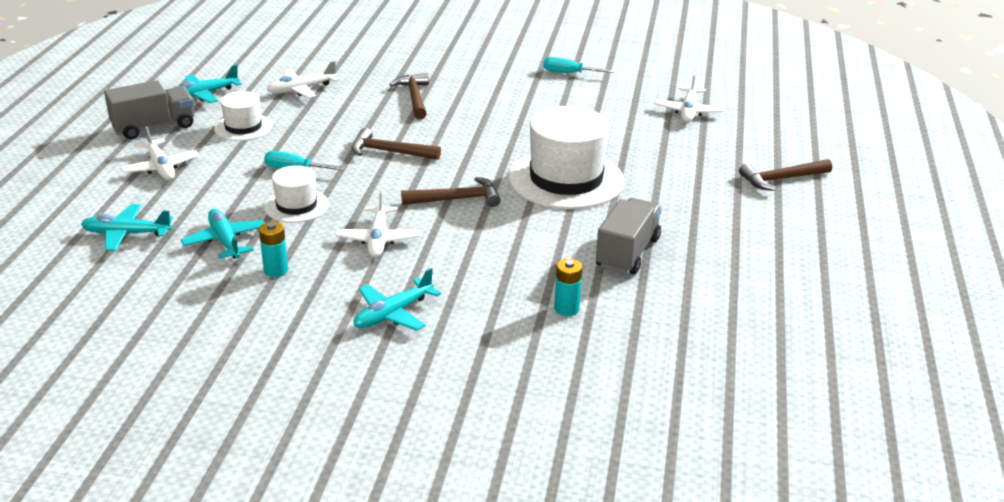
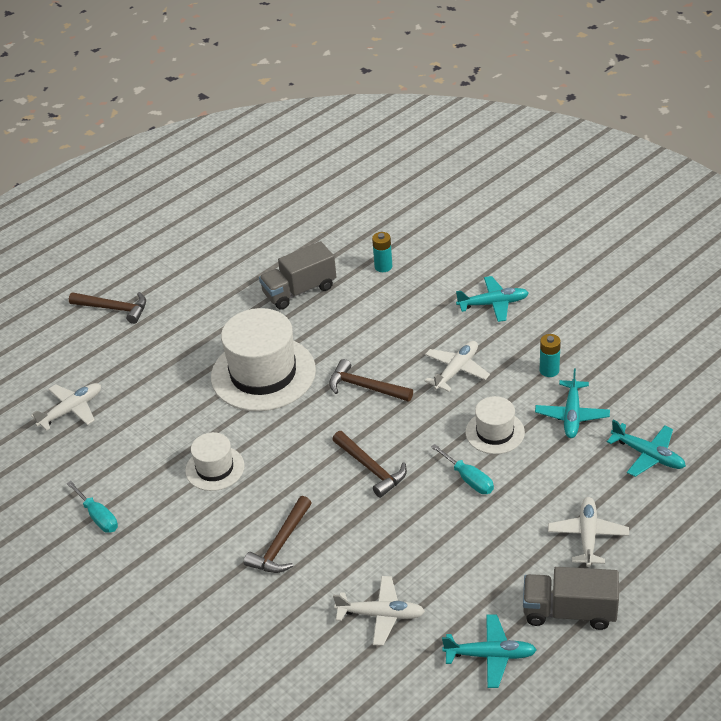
camera: 140 degrees left, 10 degrees up
(243, 127) = (480, 569): white hat -> white hat (215, 468)

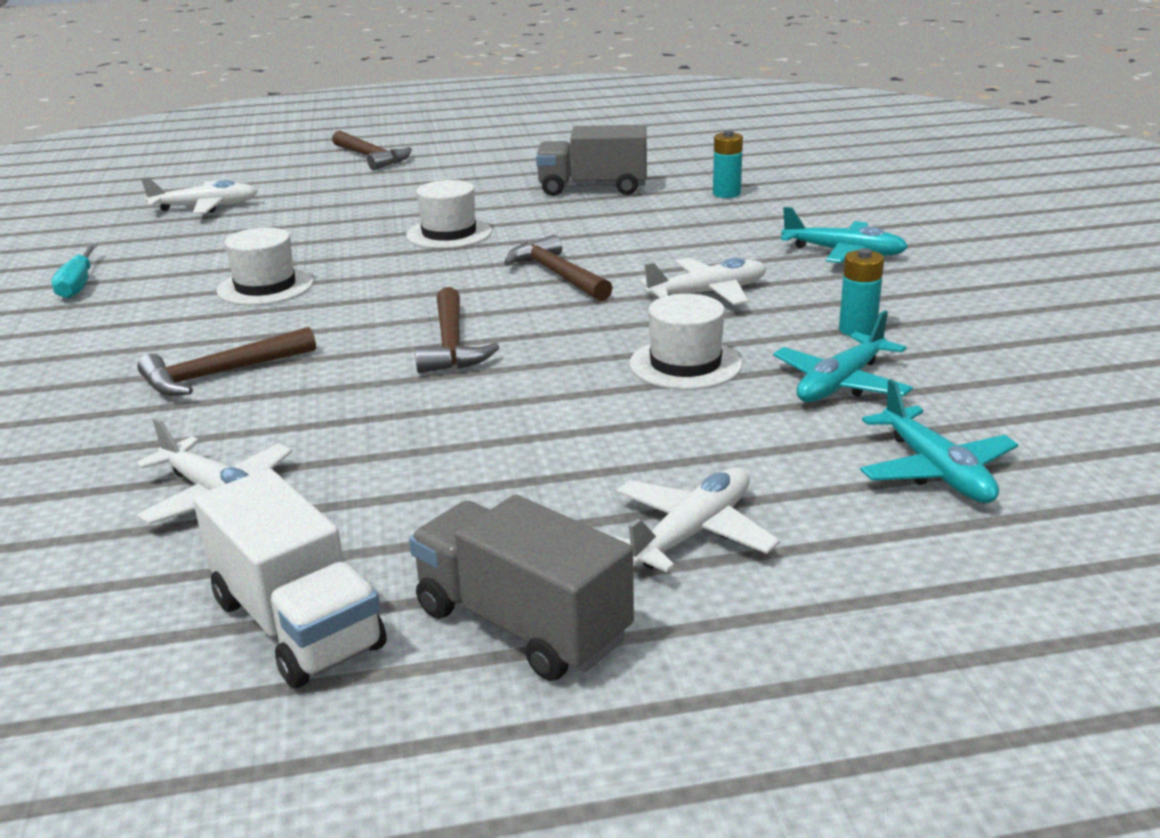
camera: 30 degrees right, 15 degrees down
(263, 373) = (449, 234): white hat -> white hat, size x0.53
(468, 479) = (576, 398): turquoise screwdriver -> none
(490, 655) = (297, 624): turquoise plane -> white truck

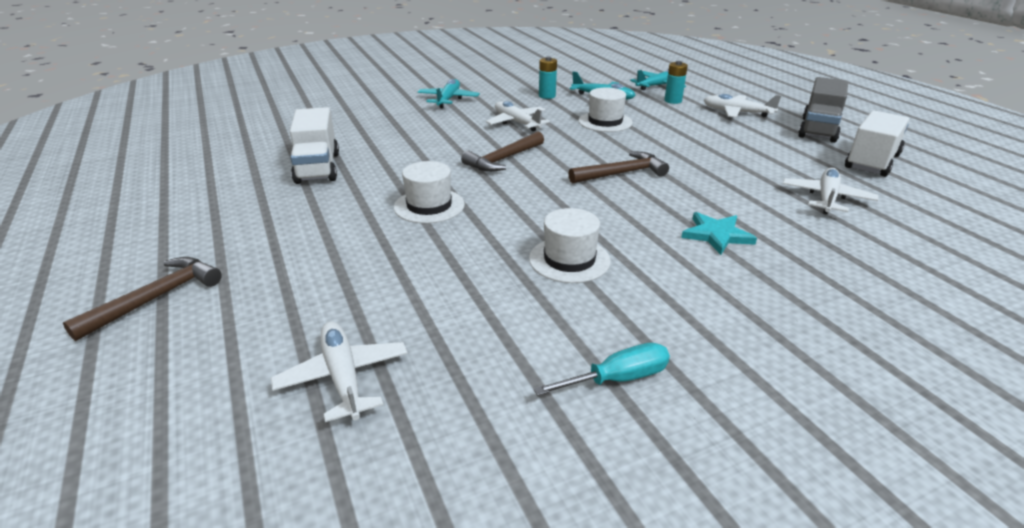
camera: 105 degrees left, 5 degrees up
(221, 374) = (716, 235): brown hammer -> turquoise star
(593, 188) = (317, 168): grey truck -> white truck
(726, 194) = (340, 127): turquoise battery -> turquoise battery (673, 101)

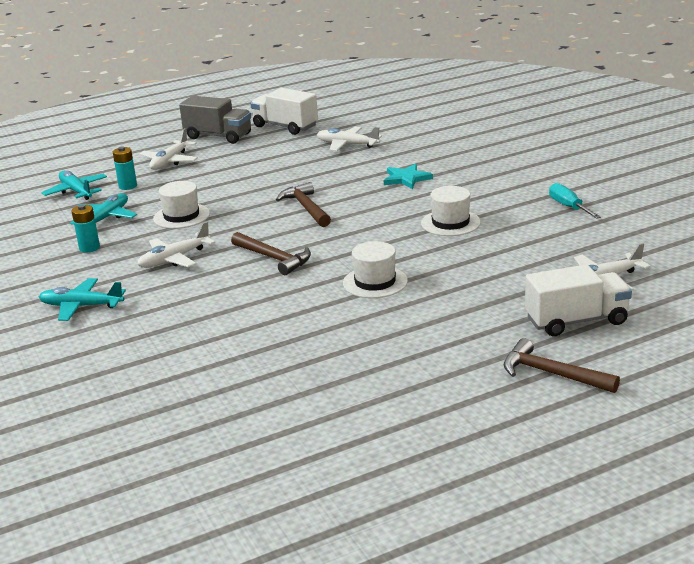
camera: 90 degrees left, 5 degrees down
(317, 168) = (291, 355): white truck -> white truck (576, 321)

